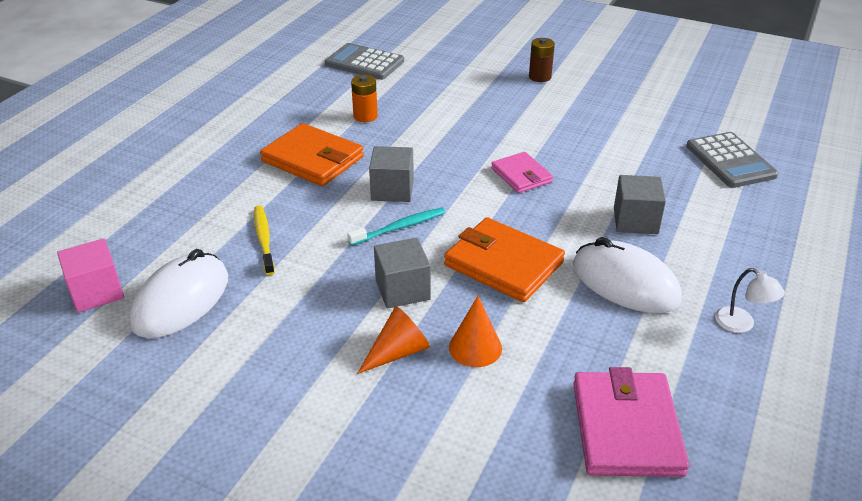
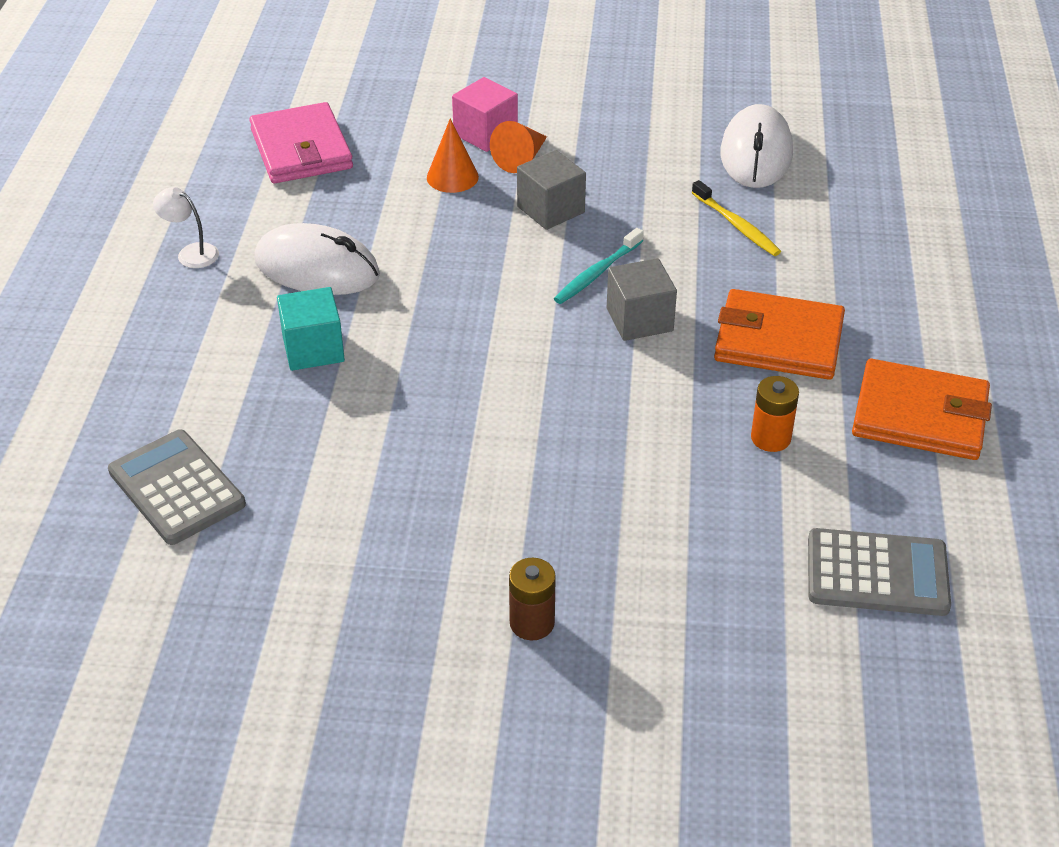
camera: 160 degrees right, 5 degrees up
(96, 292) = (843, 143): pink cube -> pink cube (485, 134)
(503, 264) = (457, 259): orange wallet -> orange wallet (919, 415)
(521, 175) = (482, 384): pink wallet -> none
(635, 221) = (313, 349): grey cube -> turquoise cube

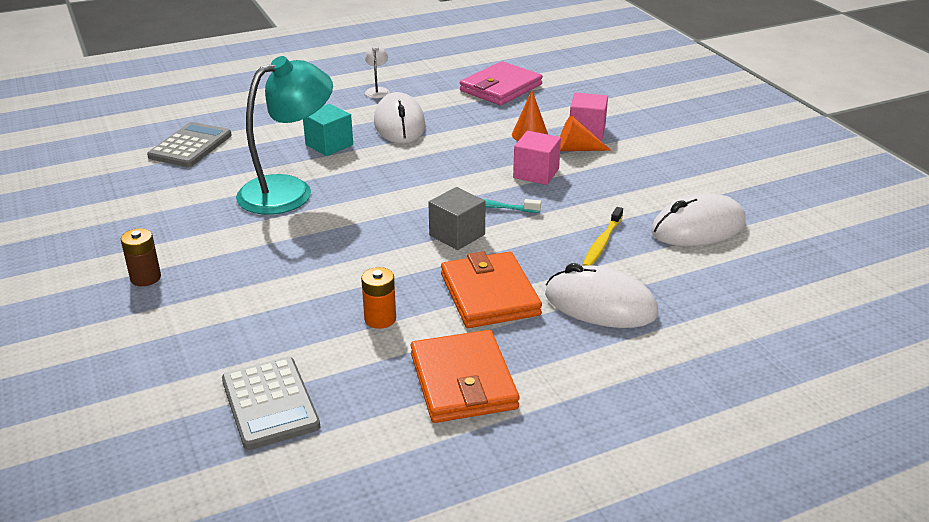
camera: 60 degrees right, 10 degrees down
(410, 424) = (289, 190): none -> turquoise lamp
(550, 209) = (536, 173): grey cube -> pink cube
(848, 274) = (600, 305): none -> white mouse

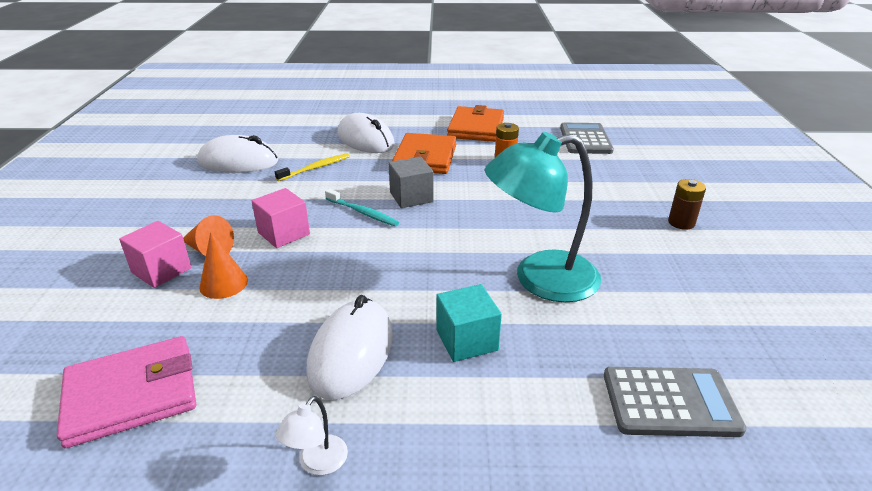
camera: 155 degrees left, 0 degrees up
(190, 146) = (670, 402): grey calculator -> grey calculator turned 135 degrees counterclockwise

